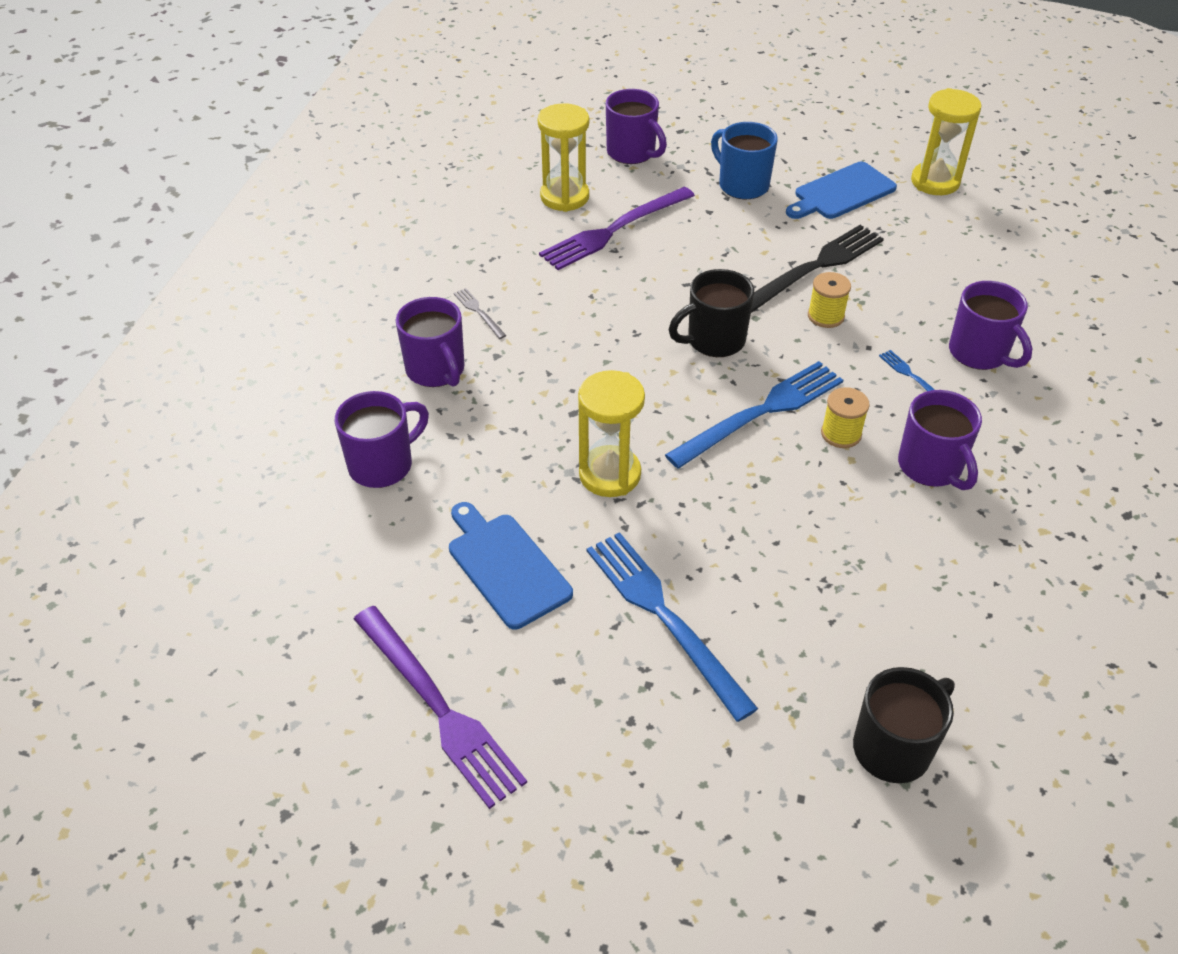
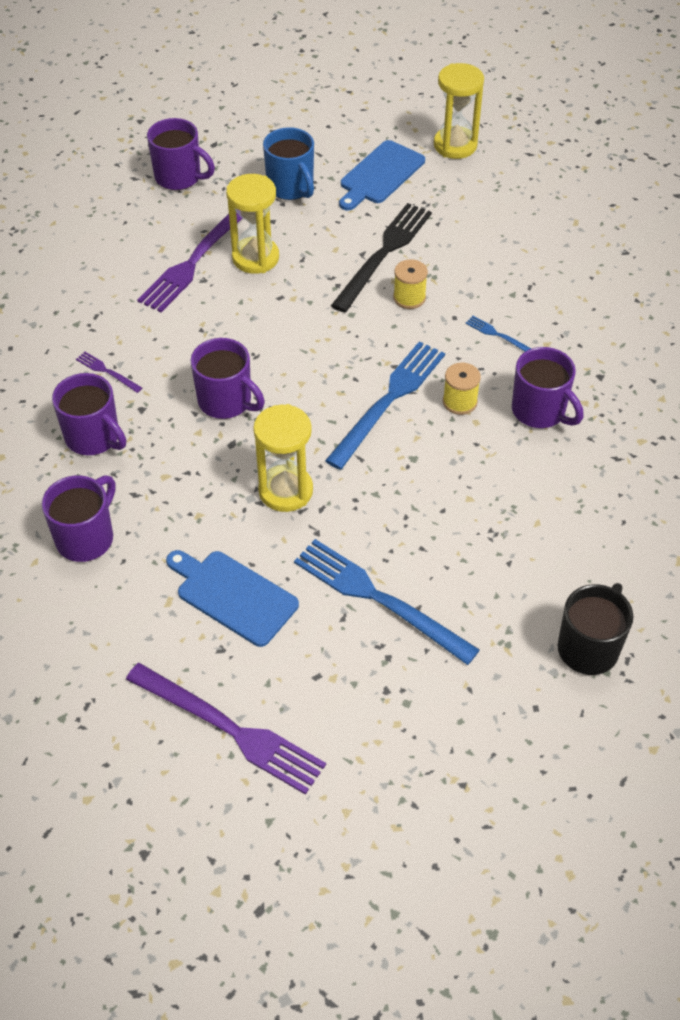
camera: 20 degrees left, 5 degrees up
(478, 312) = (107, 371): grey fork -> purple fork
(564, 197) = (136, 237): yellow hourglass -> yellow hourglass (255, 258)
(714, 340) = (324, 345): black mug -> none
(742, 185) = (291, 187): blue mug -> blue mug turned 150 degrees counterclockwise
(979, 353) = (544, 300): purple mug -> purple mug (226, 402)

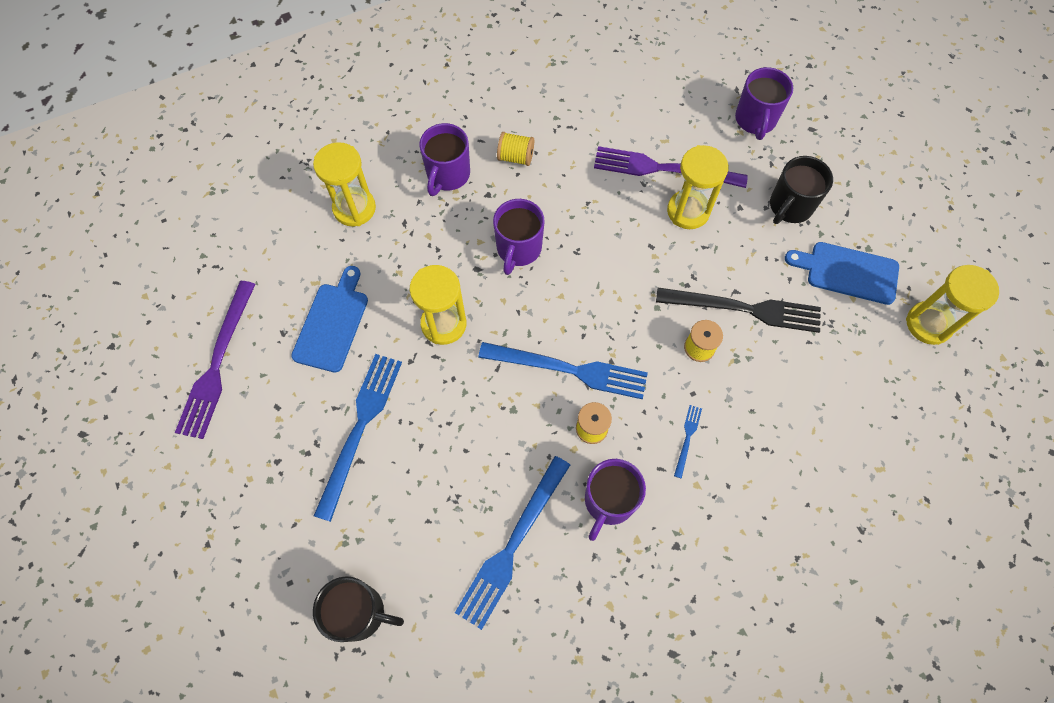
camera: 70 degrees right, 15 degrees up
(86, 538) = (354, 208): purple mug -> yellow hourglass
(107, 371) = (515, 157): purple fork -> yellow spool
(291, 187) = (790, 207): blue mug -> black mug
(558, 498) = (512, 545): none -> blue fork

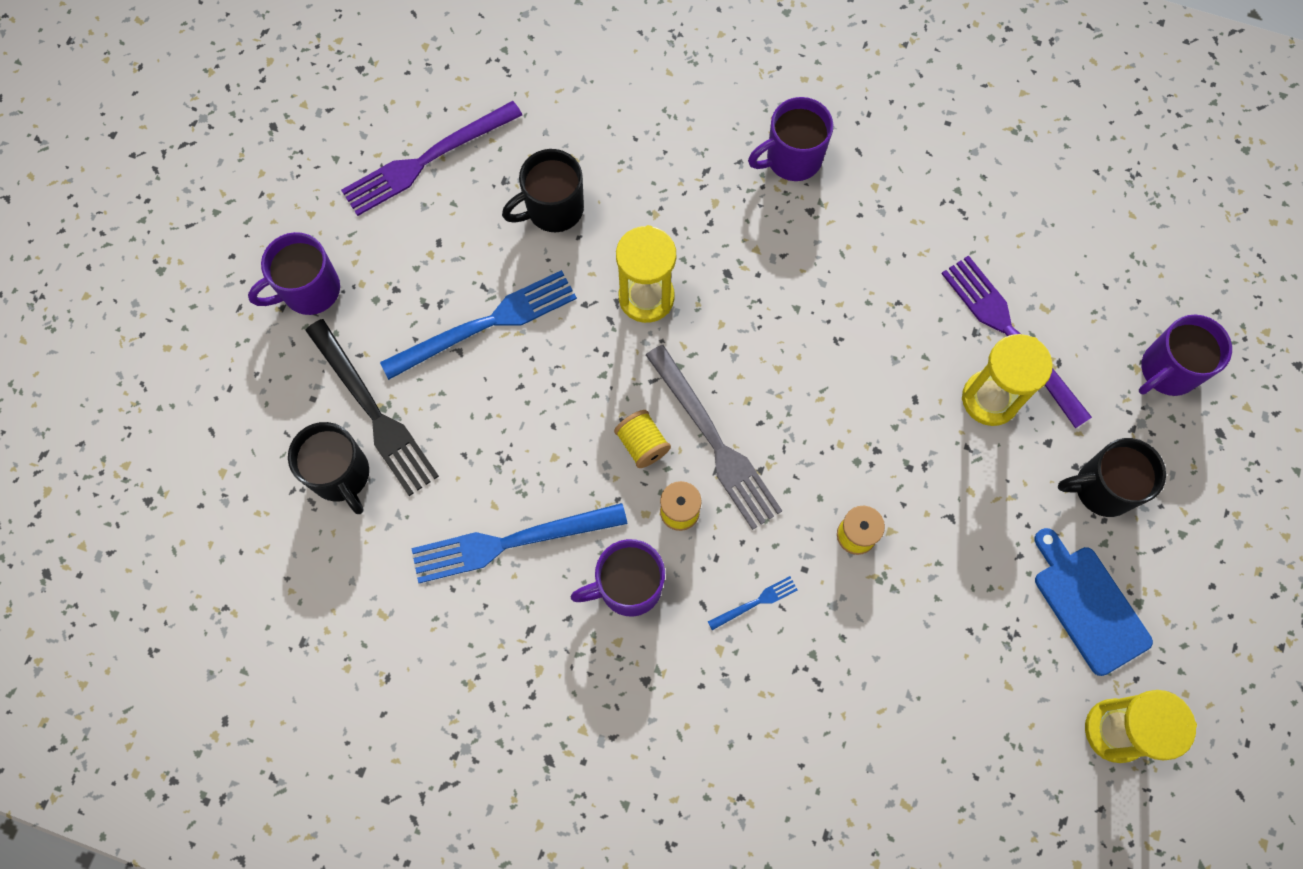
camera: 45 degrees right, 5 degrees up
(332, 323) = (553, 209): blue cutting board -> black mug
(354, 208) = (675, 118): yellow hourglass -> none
(515, 157) = (875, 196): yellow spool -> yellow spool (642, 444)
(518, 249) = (784, 288): purple mug -> purple mug (309, 290)
(569, 370) = (714, 441): blue fork -> grey fork
(744, 309) = (940, 541): black fork -> black fork (373, 411)

